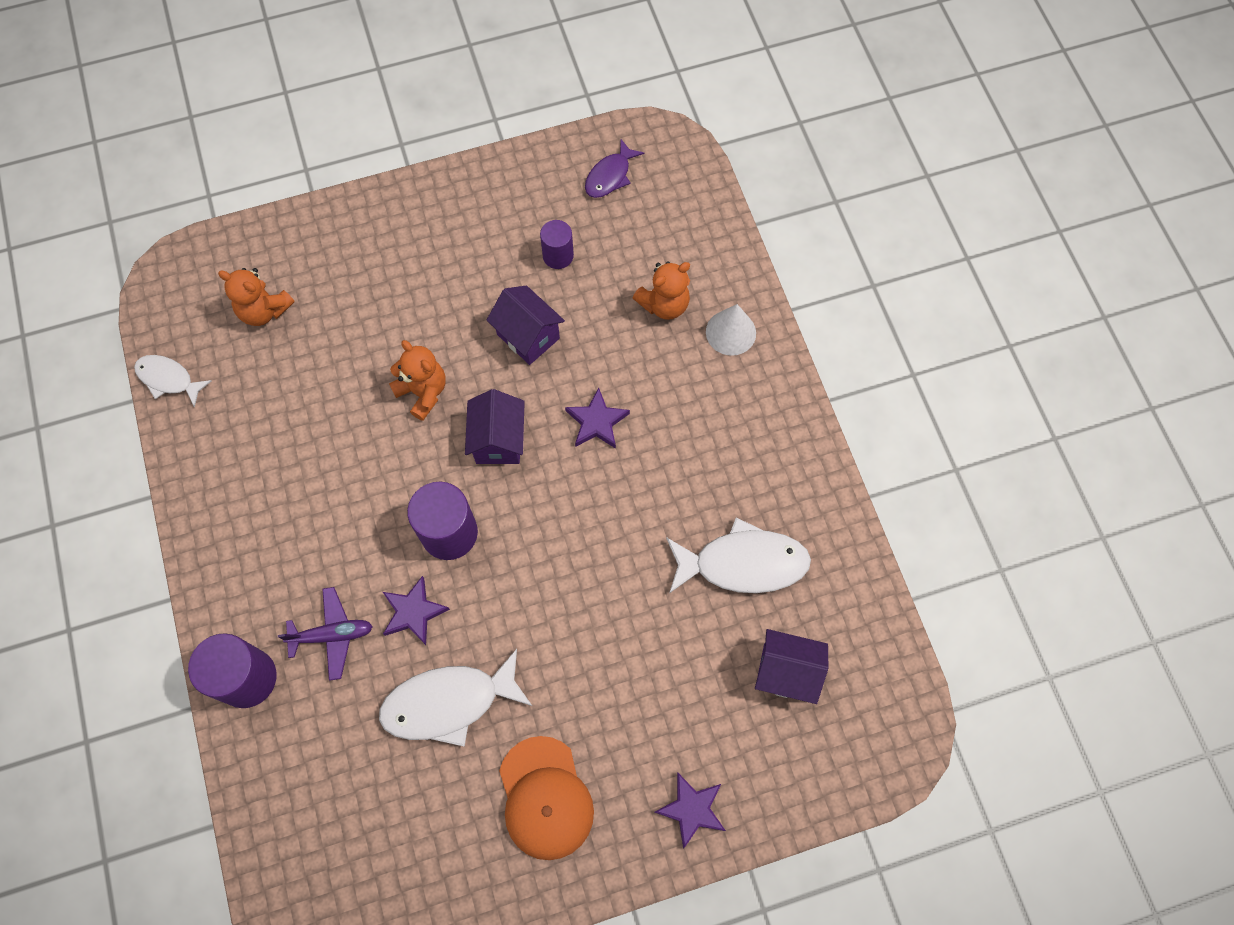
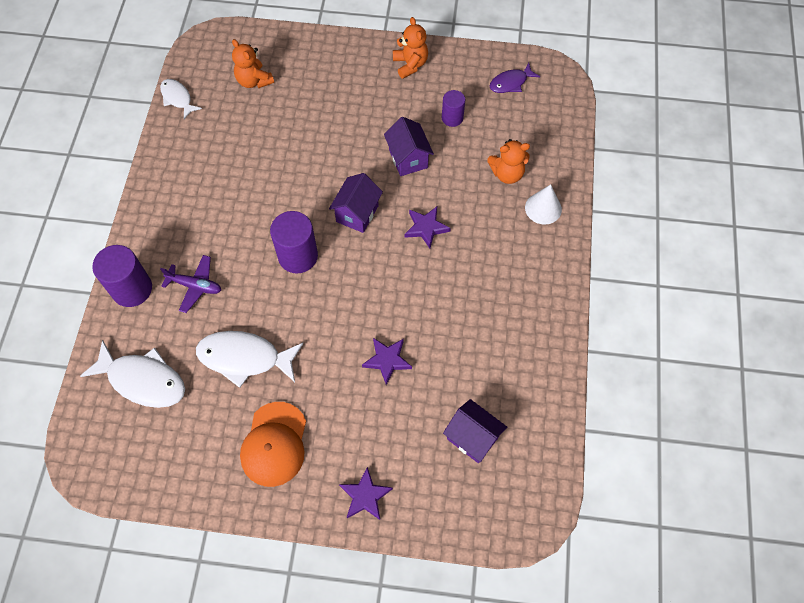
camera: 25 degrees right, 5 degrees down
(413, 612) = (251, 294): purple star -> purple star (387, 360)
(423, 392) = (325, 166): orange teddy bear -> orange teddy bear (410, 64)
(743, 563) = (478, 355): white fish -> white fish (143, 380)

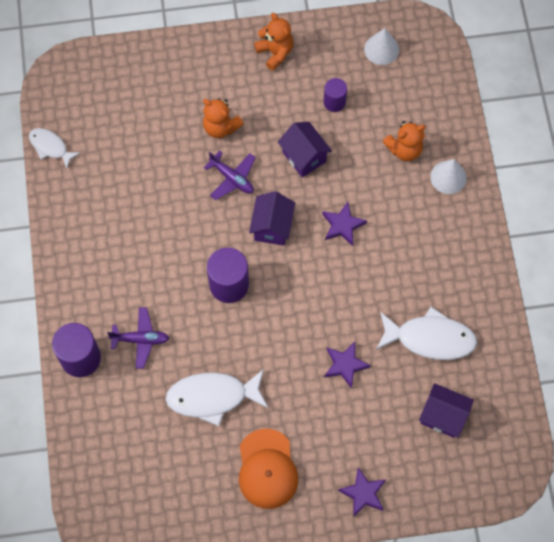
camera: 15 degrees left, 5 degrees up
(143, 380) = (125, 442): white fish -> white fish (430, 338)
(254, 81) = (122, 109): orange teddy bear -> orange teddy bear (220, 127)
(334, 162) = (232, 178): none -> purple plane
(510, 83) = (381, 49): purple fish -> white cone

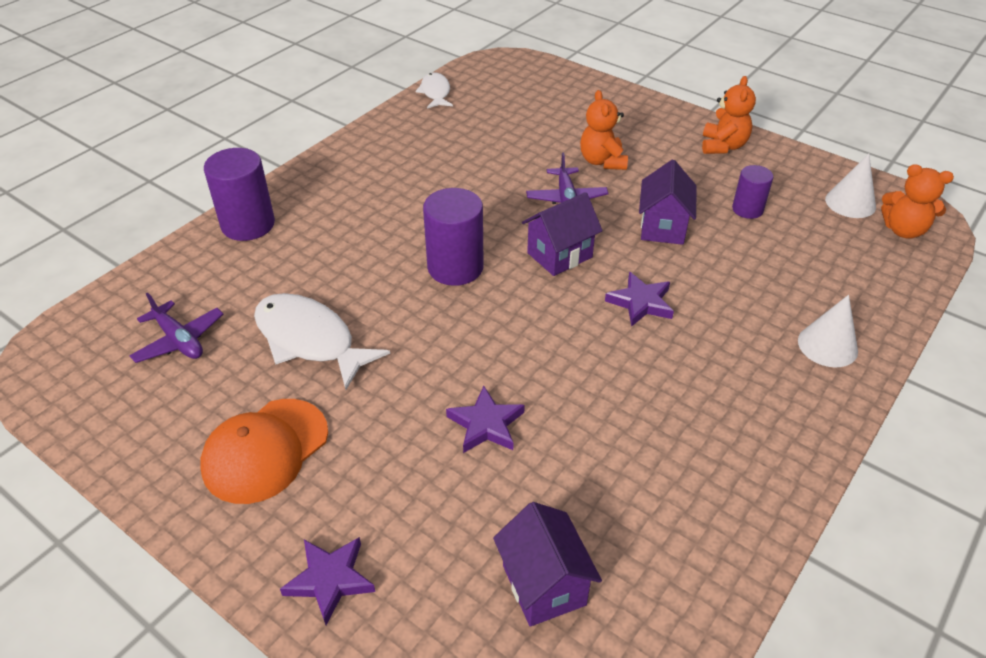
camera: 45 degrees right, 25 degrees down
(140, 339) = (315, 248): purple plane -> purple plane (179, 340)
(404, 149) = (793, 289): orange teddy bear -> orange teddy bear (903, 230)
(430, 338) = (627, 482): white fish -> none

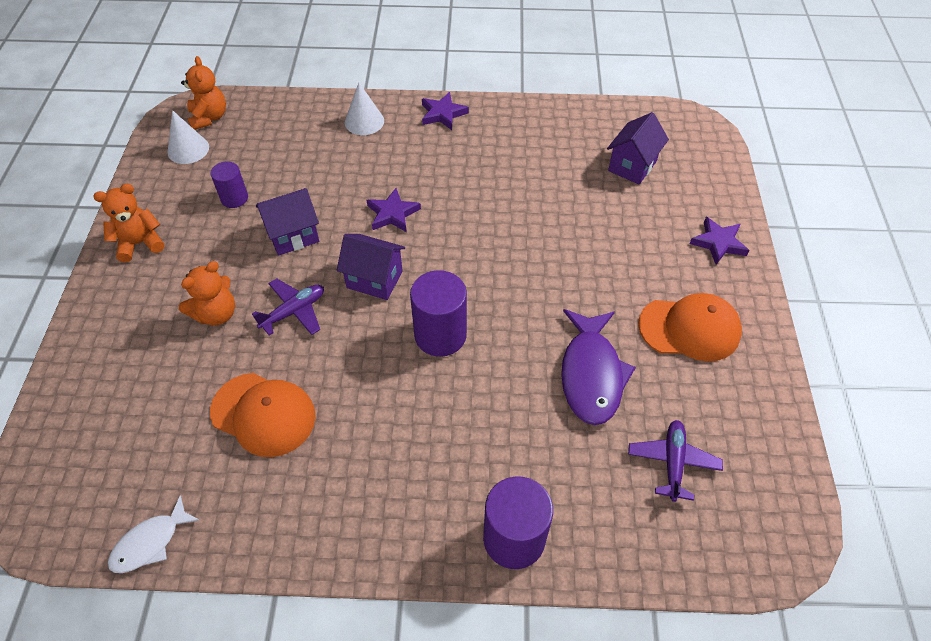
camera: 125 degrees left, 10 degrees up
(309, 340) = (591, 374): white fish -> purple fish
(480, 155) = (263, 414): none -> orange cap
(486, 424) = (565, 236): purple star -> purple star (442, 114)

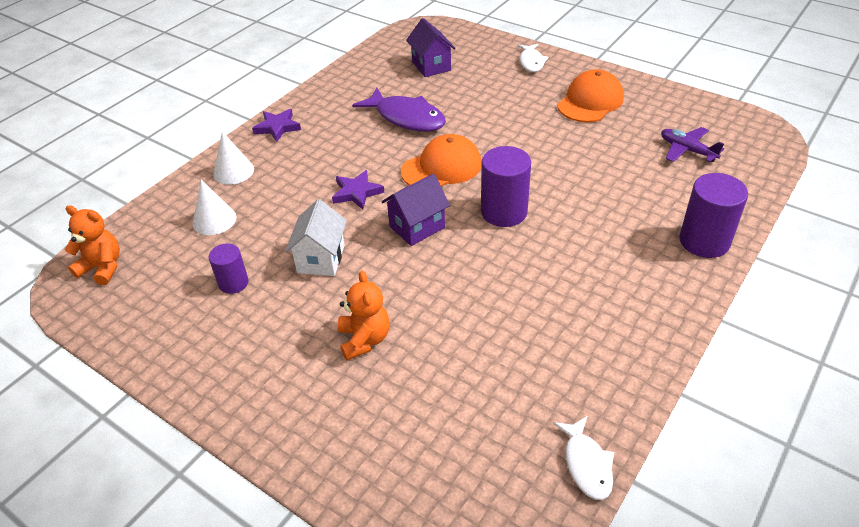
camera: 55 degrees left, 10 degrees down
(140, 243) = (218, 371): orange teddy bear -> none
(188, 149) = (128, 296): white cone -> white cone (214, 220)
(263, 414) = (502, 342): orange cap -> orange cap (441, 167)
(293, 236) = (321, 259): purple house -> white house
(294, 311) = (408, 286): purple plane -> none
(591, 374) = (595, 155): purple fish -> purple fish (406, 118)
(718, 243) = (531, 62): purple star -> white fish

